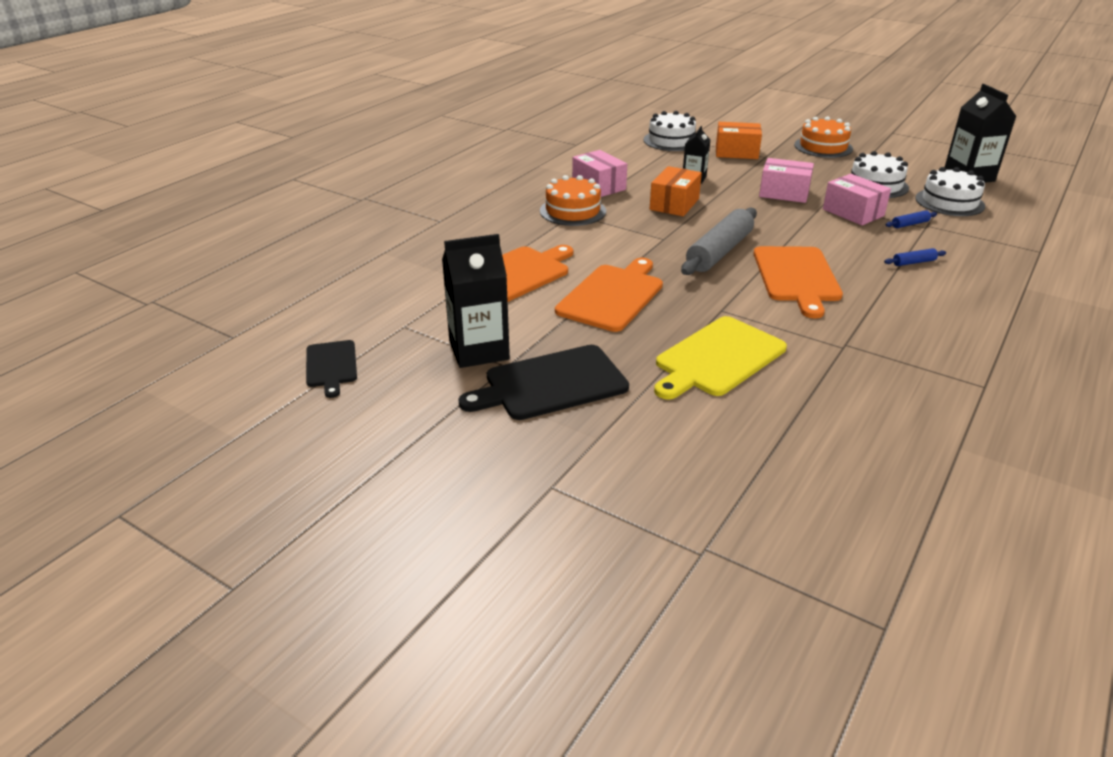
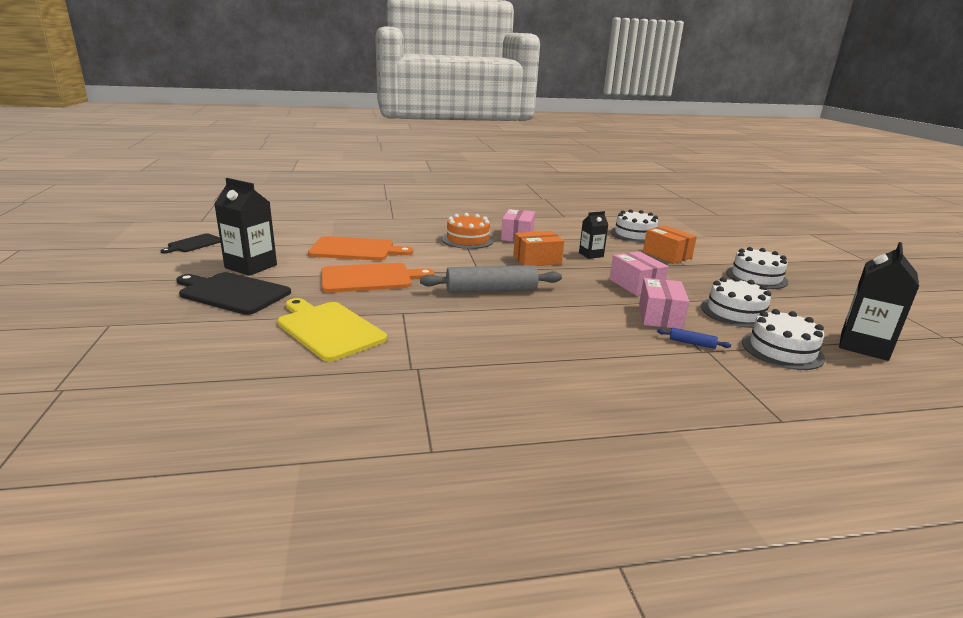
camera: 45 degrees right, 10 degrees down
(717, 358) = (328, 329): yellow cutting board -> yellow cutting board turned 45 degrees clockwise
(797, 277) = (500, 323): orange cutting board -> none
(823, 147) = (756, 277): orange cake -> white cake
(913, 262) = (619, 362): blue rolling pin -> none

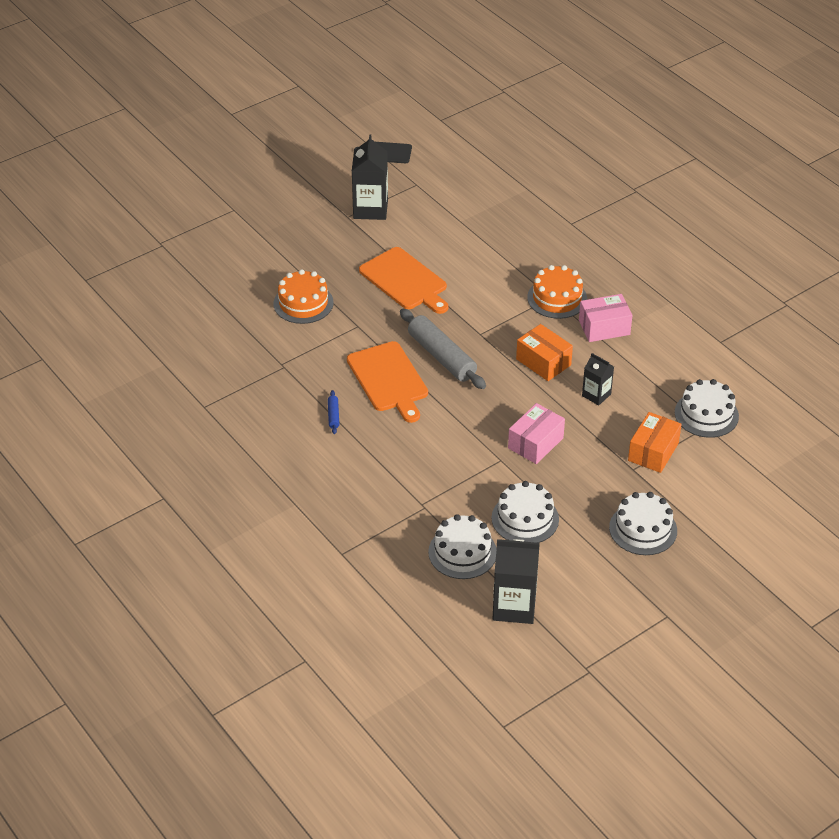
camera: 65 degrees right, 20 degrees up
(232, 293) = (318, 229): black cutting board -> none
(328, 329) = (303, 303): yellow cutting board -> orange cake
(355, 249) = (460, 243): orange cutting board -> orange cutting board (389, 379)
(660, 316) = (473, 470): pink box -> none
(692, 343) = (432, 496): blue rolling pin -> blue rolling pin (333, 415)

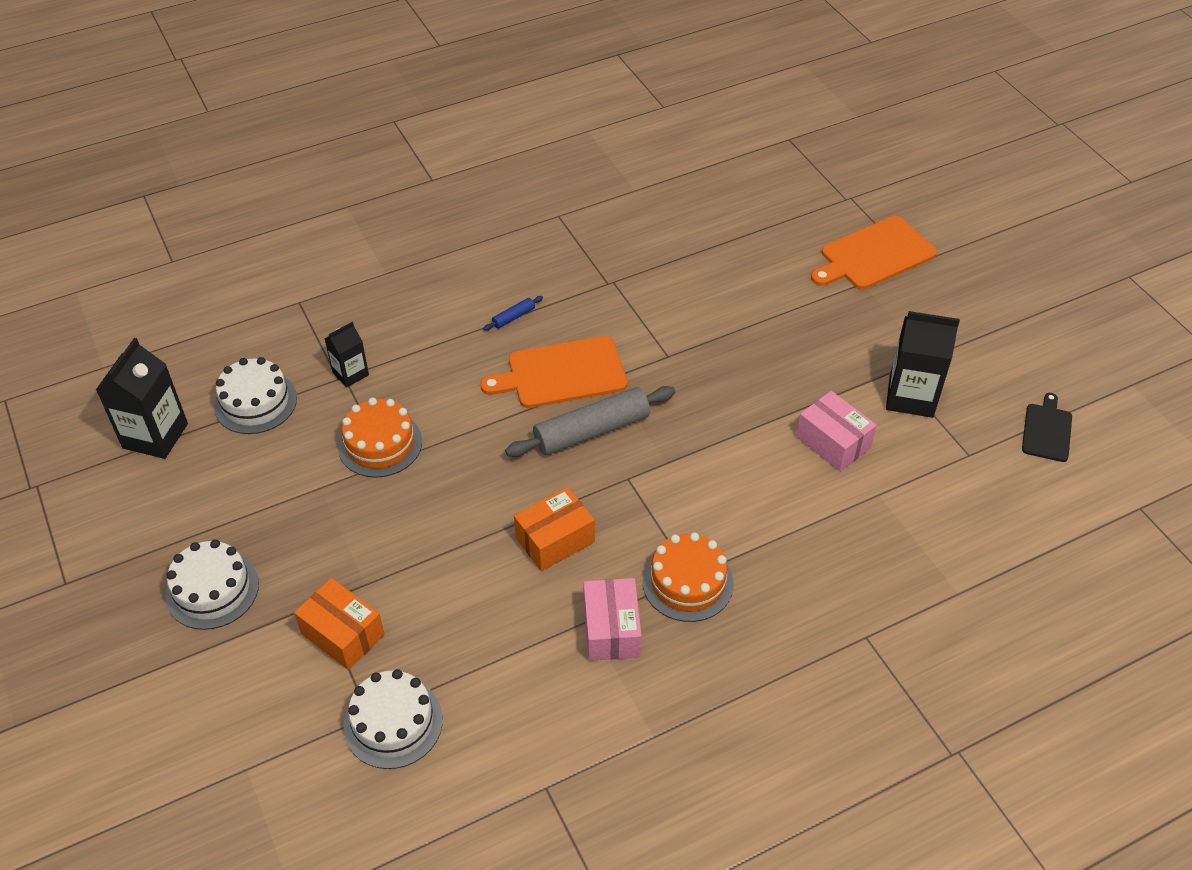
camera: 100 degrees right, 5 degrees up
(303, 303) = (720, 310): orange cake -> orange cake (380, 444)
(333, 415) = (513, 317): blue rolling pin -> blue rolling pin turned 45 degrees counterclockwise
(405, 281) = (750, 414): orange cutting board -> orange cutting board (874, 255)
(525, 518) = (281, 469): white cake -> none
(535, 443) = (404, 503): pink box -> pink box (833, 442)
(596, 395) = (473, 589): black carton -> black carton (350, 374)

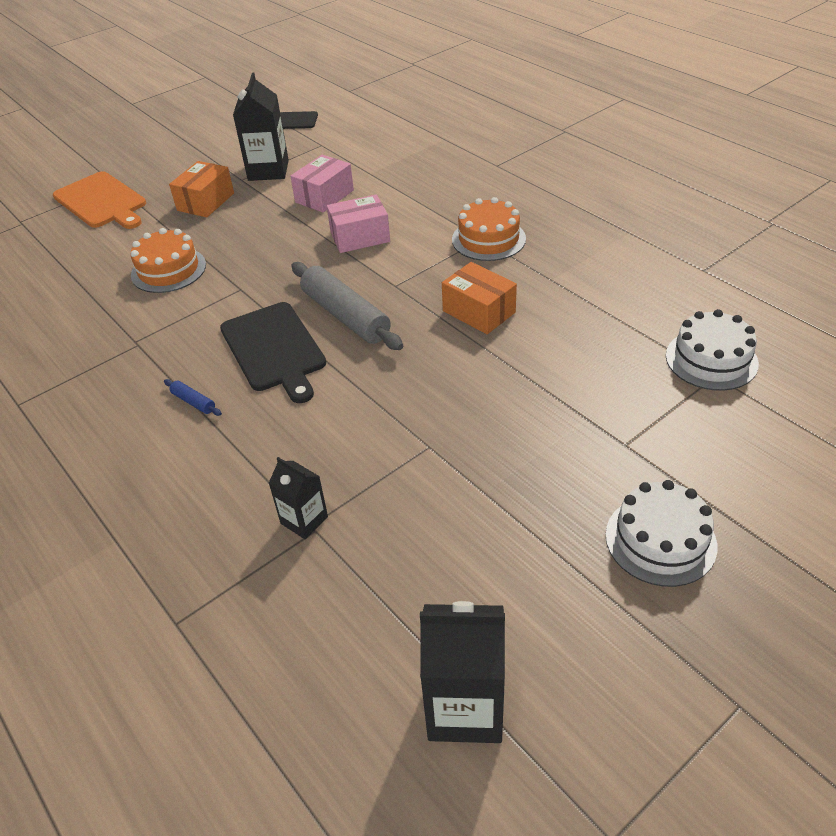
camera: 100 degrees left, 5 degrees down
(255, 402) = (373, 605): white cake -> none
(342, 634) = (649, 417): orange box -> orange box (206, 202)
(380, 444) = (406, 460): orange cake -> orange cake (168, 270)
(561, 373) = (274, 349): orange cutting board -> black cutting board
(611, 630) = (552, 266): pink box -> pink box (360, 237)

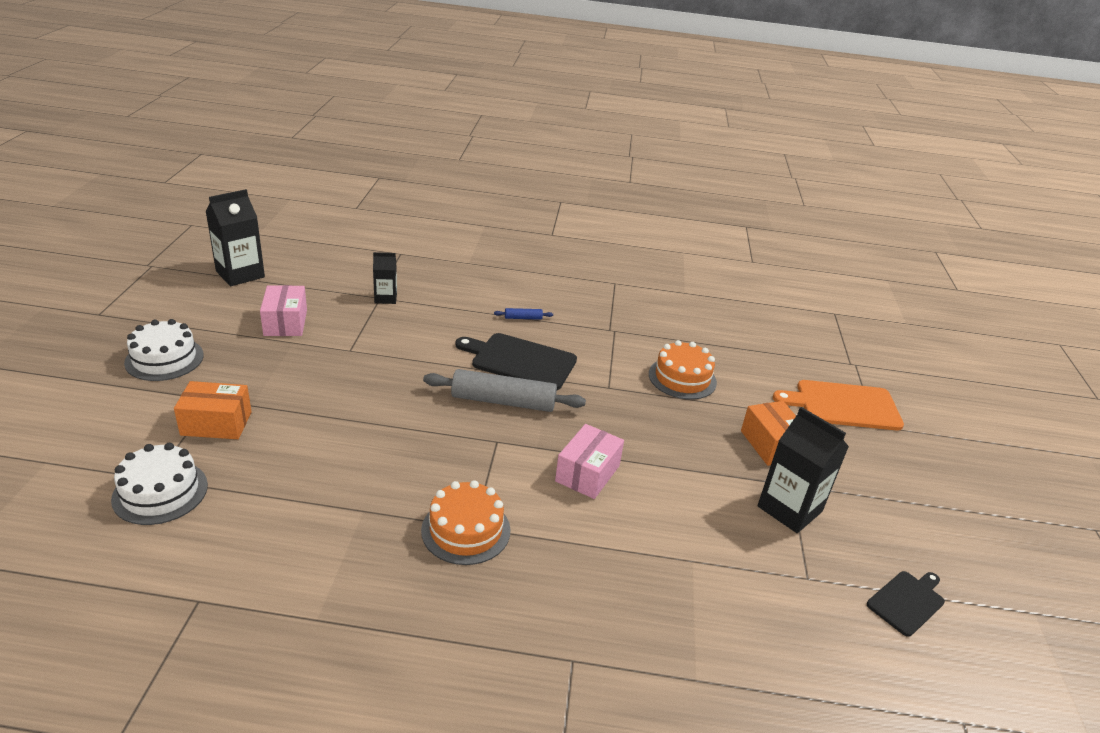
camera: 130 degrees right, 10 degrees down
(324, 196) = (687, 504): pink box -> pink box (285, 323)
(479, 312) = (401, 449): orange box -> orange box (216, 423)

